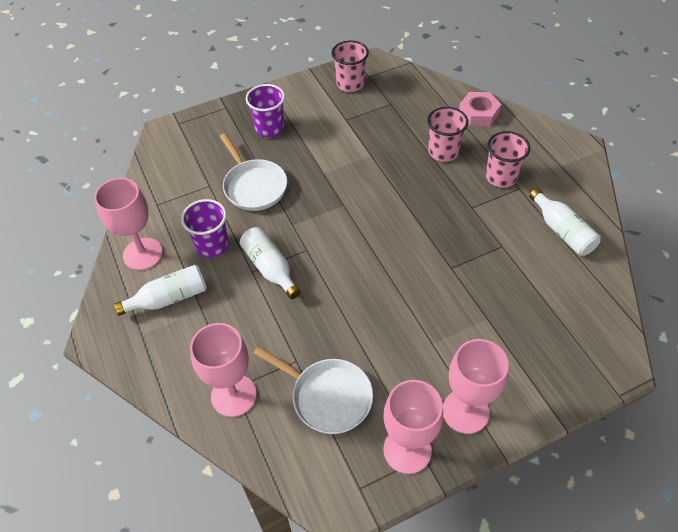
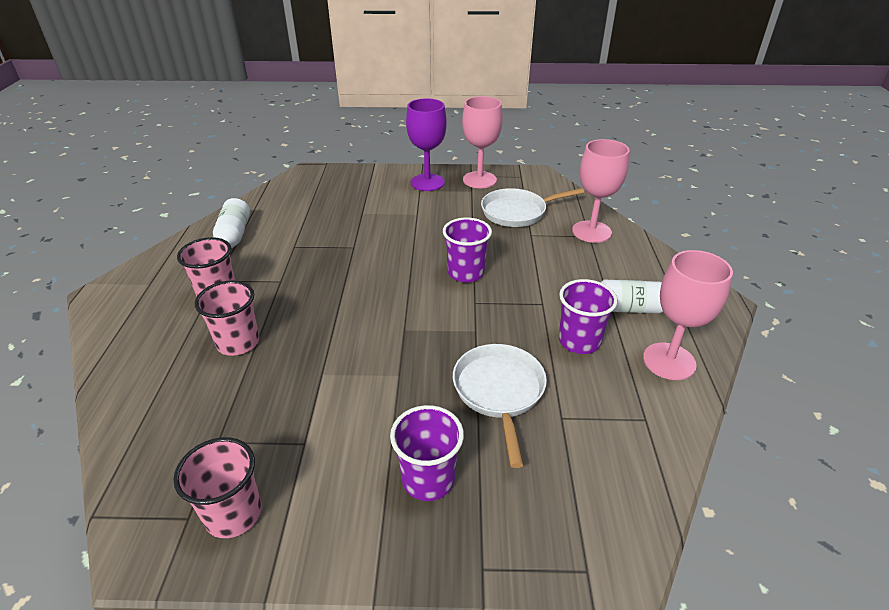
camera: 155 degrees left, 15 degrees down
(270, 268) = (522, 299): white bottle -> none
(327, 396) = (517, 212): white pan -> white pan turned 75 degrees counterclockwise
(331, 278) = (466, 273): none -> purple cup
(465, 411) = (427, 182): pink goblet -> purple goblet
(478, 113) = (135, 373): pink nut -> none

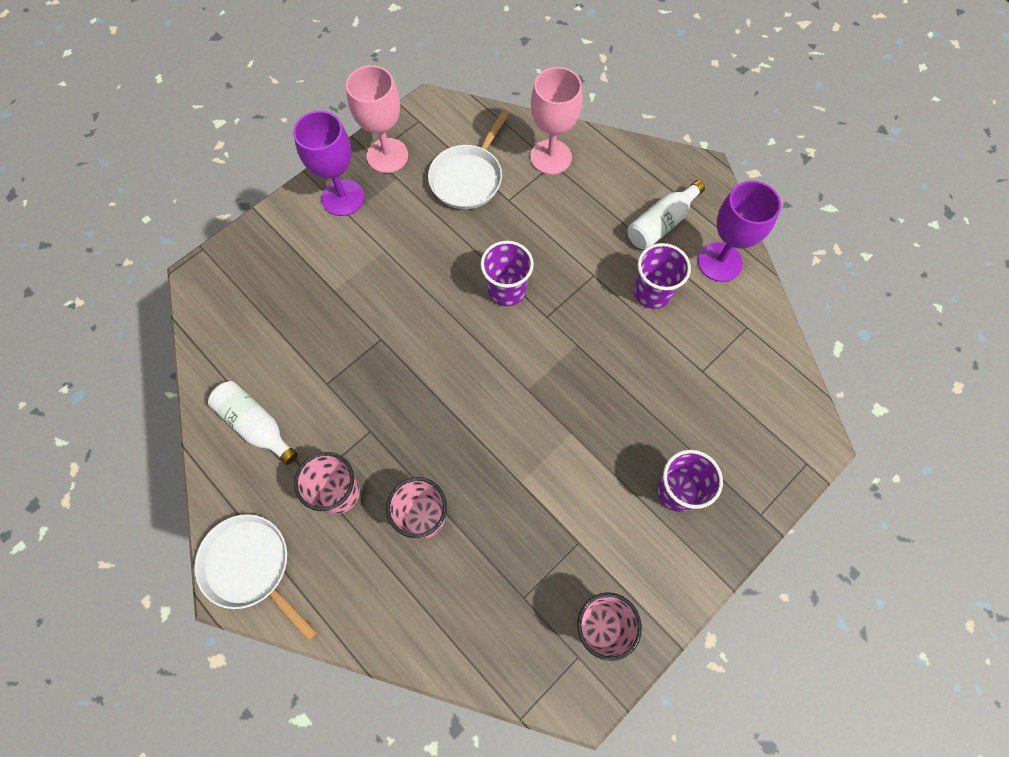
camera: 45 degrees left, 30 degrees up
(499, 392) = (648, 385): white pan -> white pan (251, 567)
(669, 361) = (719, 262): pink goblet -> purple goblet

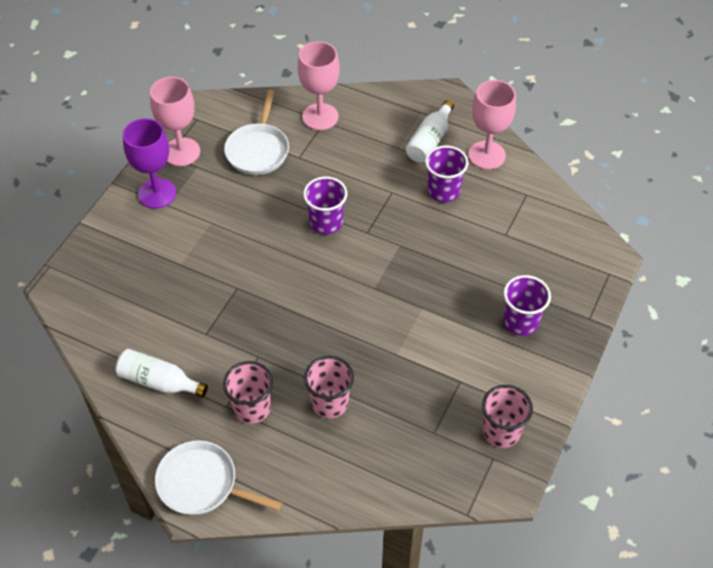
camera: 20 degrees left, 15 degrees down
(719, 262) = (487, 155): purple goblet -> pink goblet

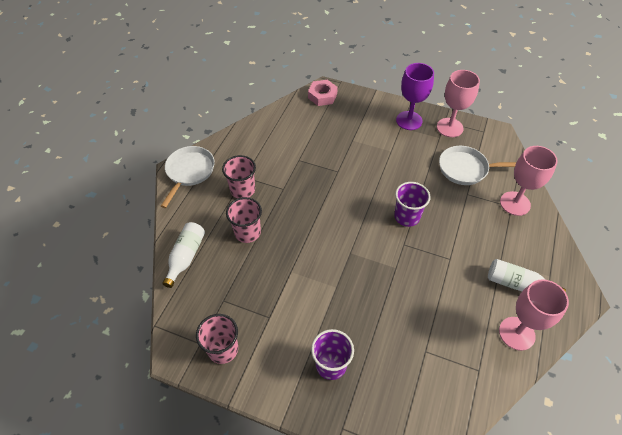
camera: 85 degrees right, 0 degrees up
(75, 292) = (322, 96): none -> pink nut
(159, 381) = (261, 142): white bottle -> white bottle (186, 257)
(443, 191) = (462, 298): purple cup -> none

